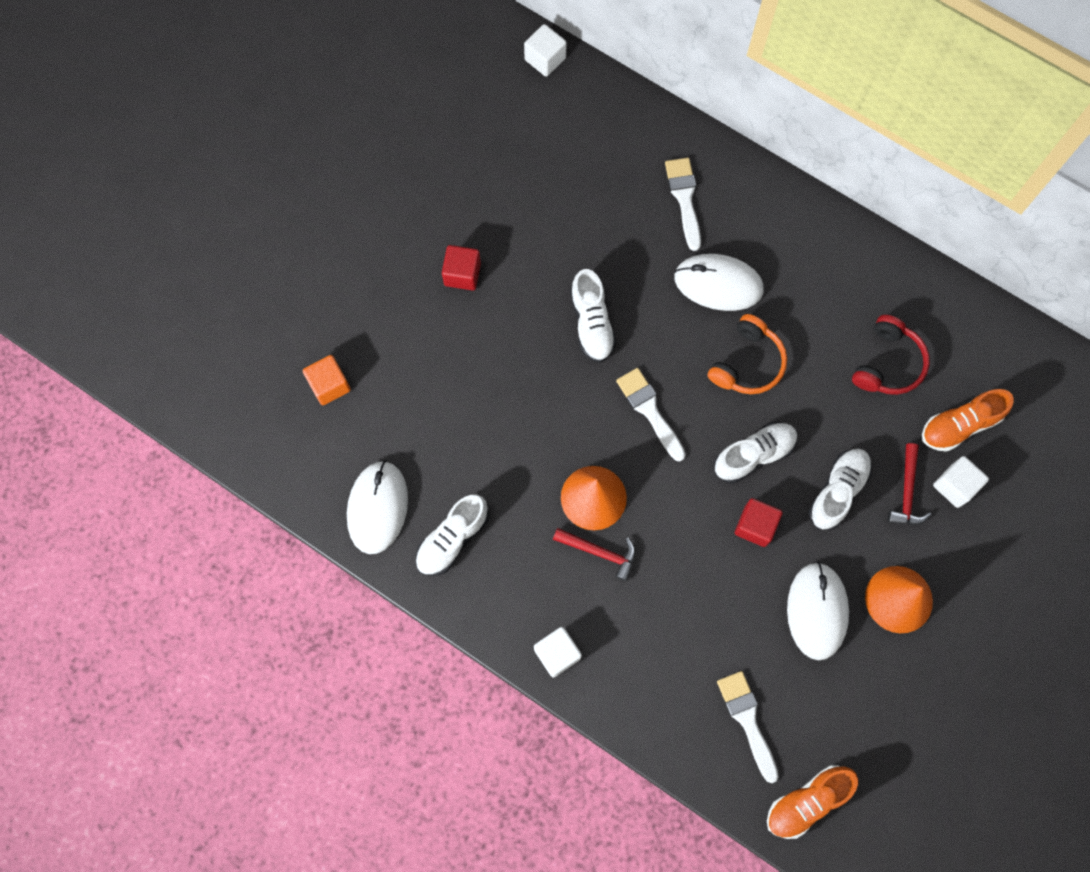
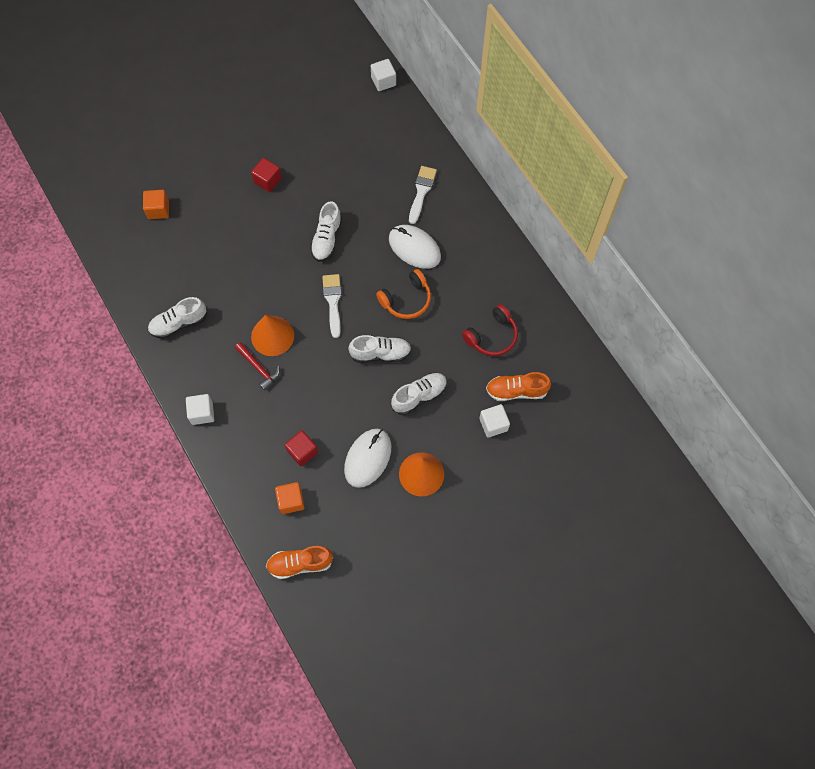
camera: 25 degrees right, 5 degrees down
(377, 508) = (147, 288): white mouse -> none
(747, 720) = (291, 501): white brush -> orange cube
(755, 526) = (358, 393): red cube -> red cube (302, 451)
(907, 492) = (461, 415): red hammer -> none

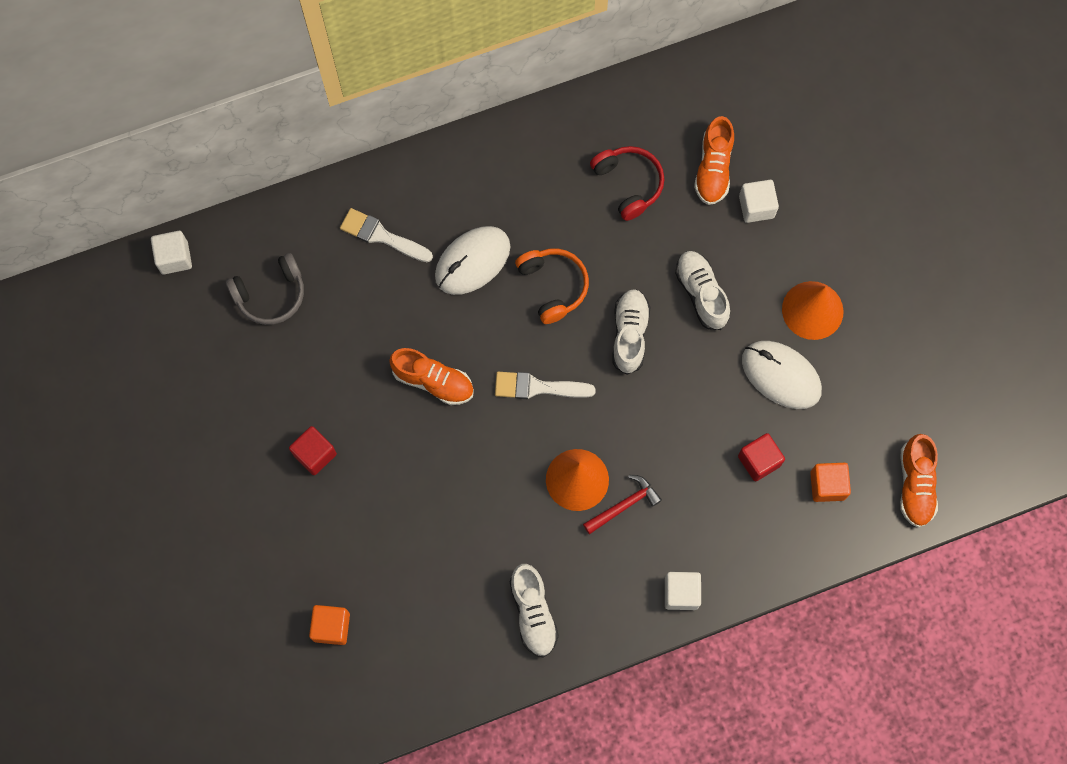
camera: 80 degrees left, 5 degrees up
(327, 239) = (433, 381): white shoe -> orange shoe
(369, 137) = (271, 295): none -> grey headphones

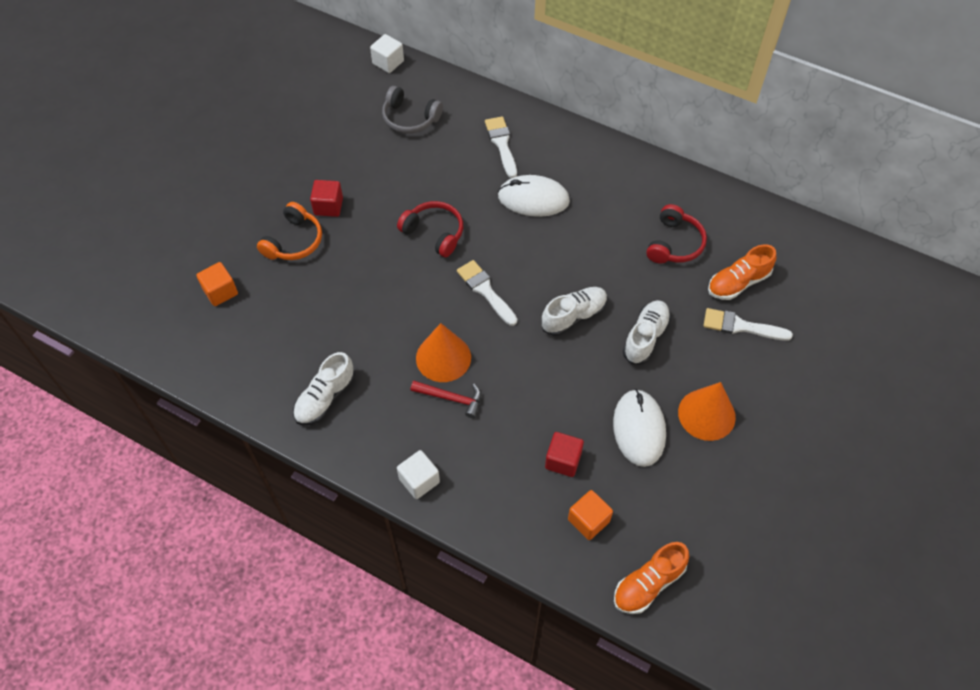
camera: 50 degrees right, 15 degrees down
(433, 381) = (434, 233): orange shoe -> red headphones
(553, 286) = (562, 251): orange headphones -> orange headphones (294, 241)
(756, 207) = (741, 326): white cube -> white brush

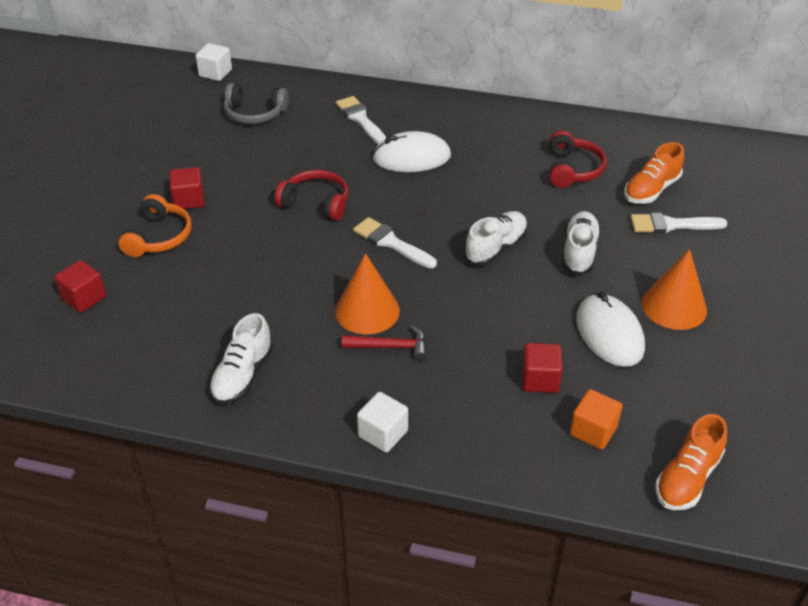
camera: 15 degrees left, 15 degrees down
(220, 292) = (84, 298): orange cube -> red cube

